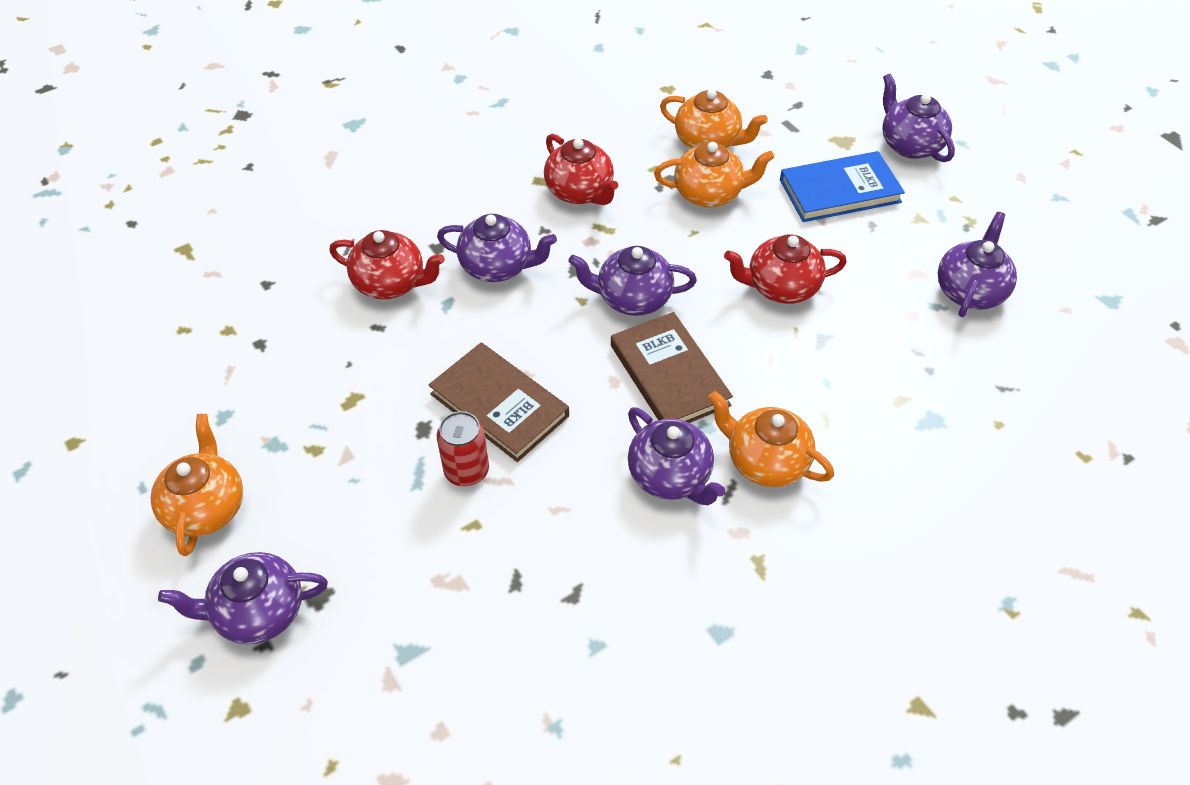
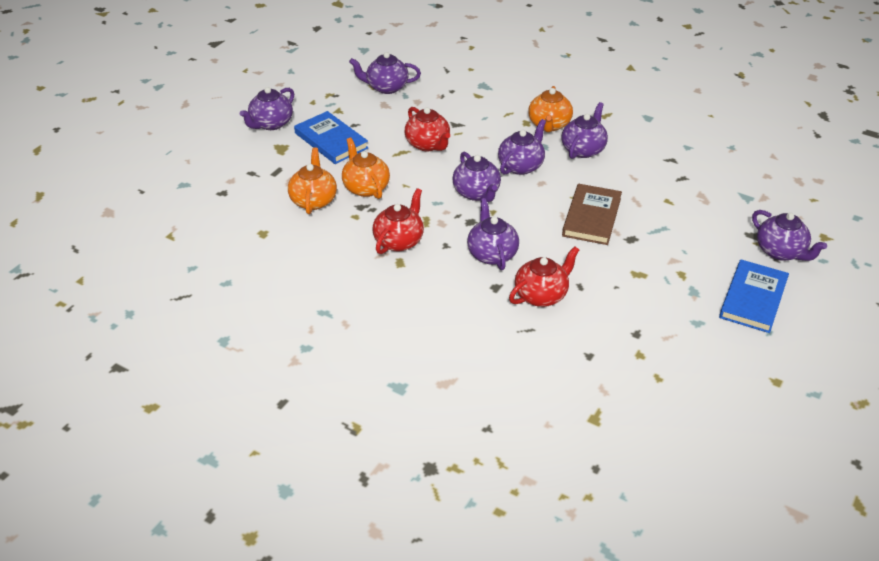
camera: 115 degrees left, 10 degrees down
(206, 507) = (753, 299): orange teapot -> blue book
(391, 283) = (541, 295): red teapot -> red teapot turned 60 degrees clockwise
(466, 471) = (641, 214): red can -> none
(669, 375) = (521, 166): brown book -> purple teapot

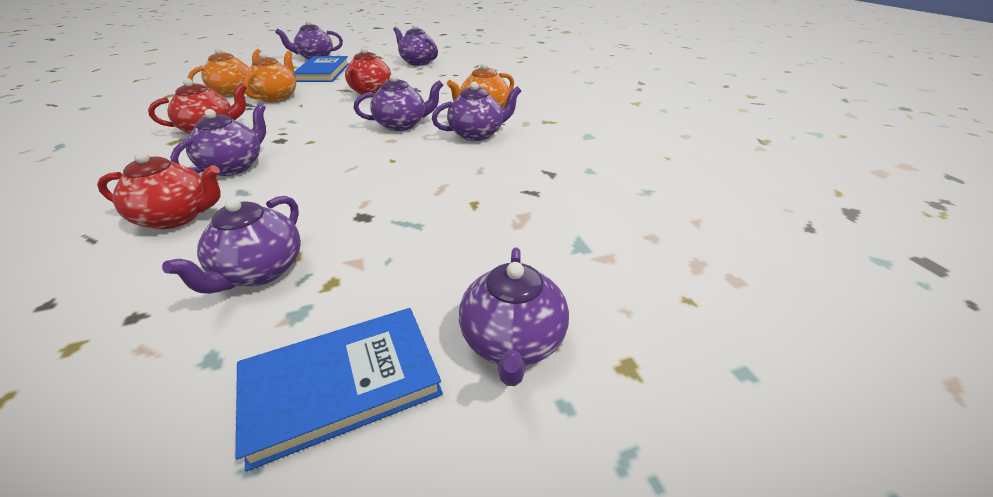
camera: 40 degrees right, 5 degrees down
(476, 193) = (329, 127): purple teapot -> purple teapot (259, 271)
(592, 217) = (371, 181): brown book -> none

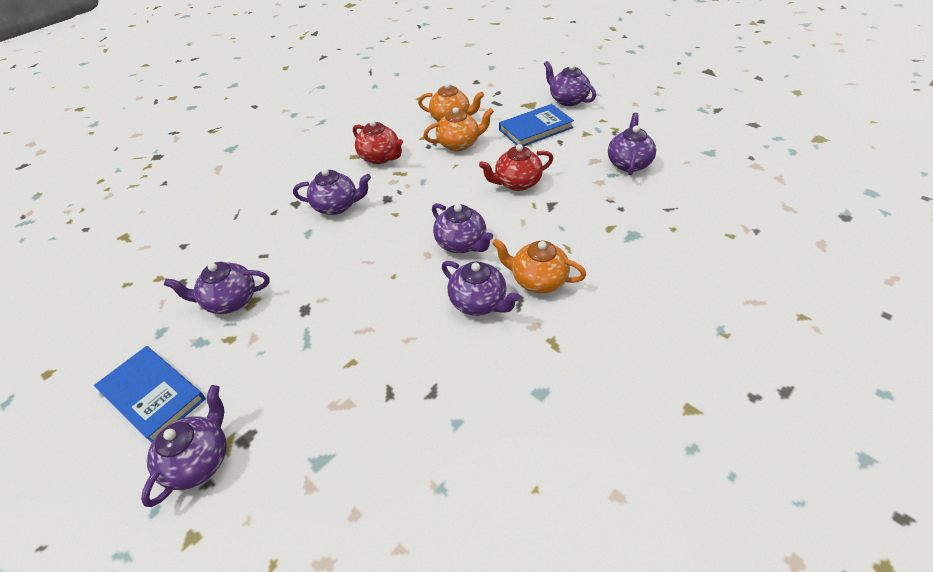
camera: 65 degrees right, 10 degrees up
(177, 217) = (268, 229): red teapot -> none
(512, 342) = (200, 460): purple teapot -> purple teapot turned 135 degrees clockwise

